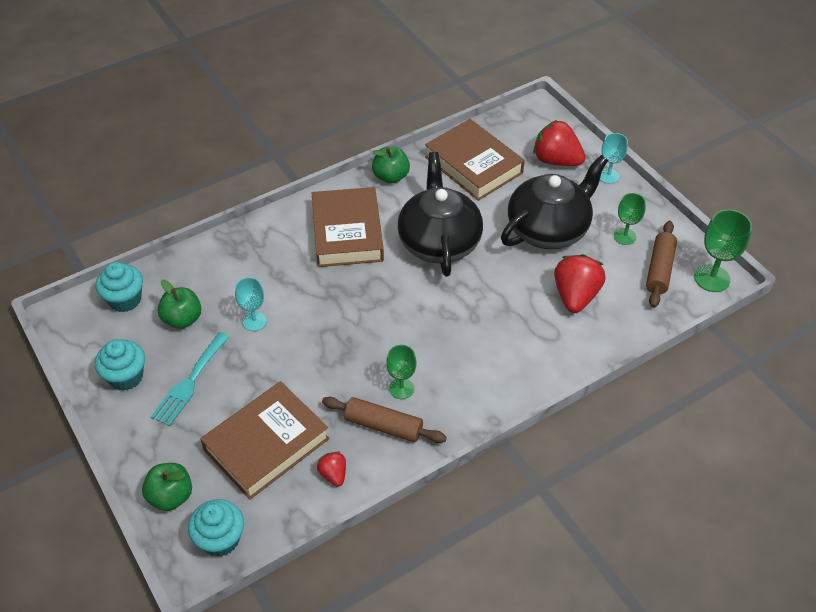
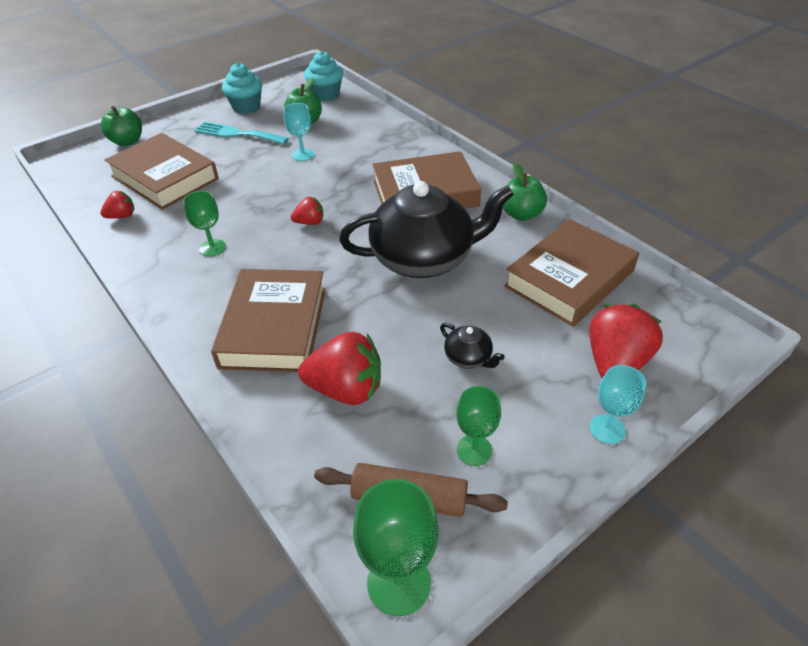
camera: 85 degrees right, 5 degrees down
(220, 539) = (79, 168): turquoise cupcake -> none
(375, 315) = (310, 222): none -> red strawberry
(383, 426) = (168, 240): brown rolling pin -> none
(510, 338) = (274, 327): none -> brown book
(549, 229) = (468, 358): black teapot -> black teapot, size x0.40

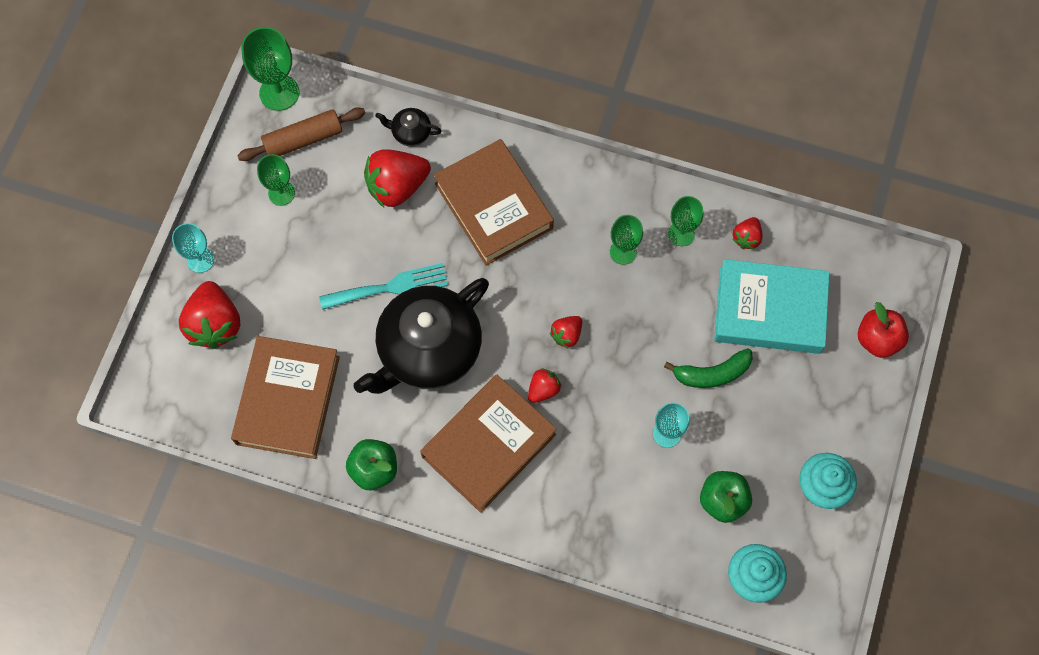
camera: 145 degrees right, 25 degrees up
(127, 141) = (877, 339): green apple -> red apple
(159, 238) = (681, 233): none -> green goblet
(165, 177) = (769, 310): brown book -> turquoise book
(237, 134) = (775, 427): turquoise fork -> turquoise fork (390, 287)
(240, 166) = (712, 374): none -> green banana
(358, 203) = (543, 389): none -> red strawberry
(468, 358) = (327, 264): black teapot -> black teapot (410, 132)

